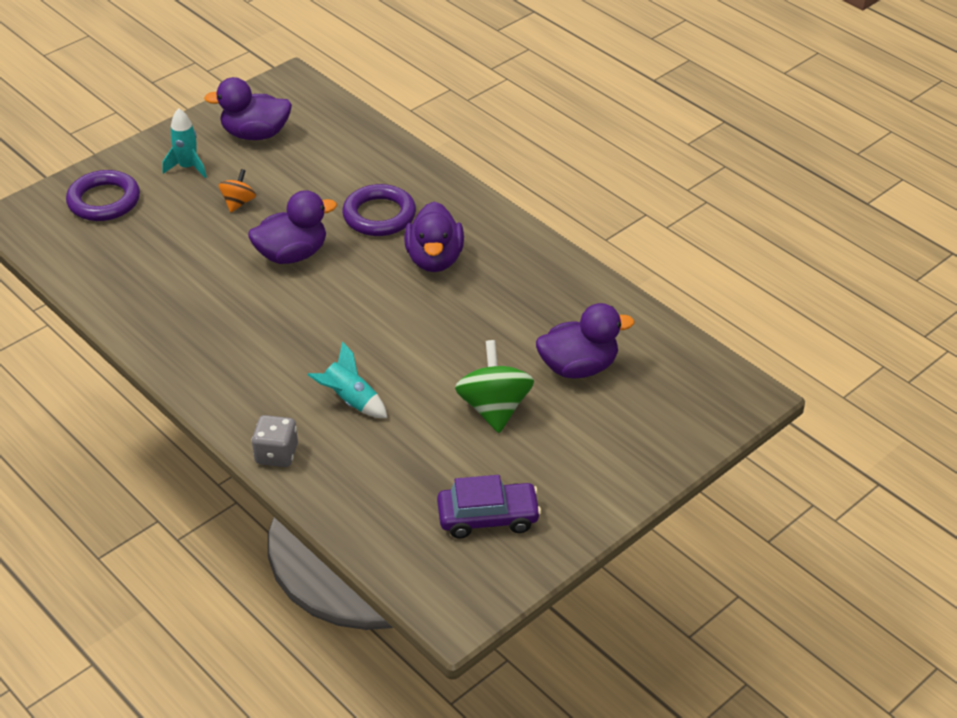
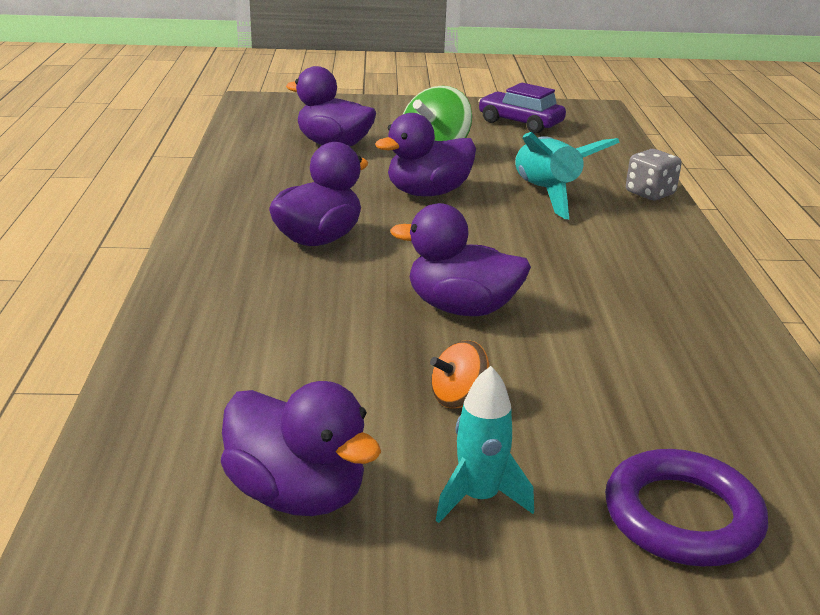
camera: 140 degrees left, 15 degrees down
(350, 400) = (547, 194): turquoise rocket -> turquoise rocket, size x1.56
(379, 215) = (305, 297): purple ring -> none
(432, 348) = (428, 193): none -> purple duck

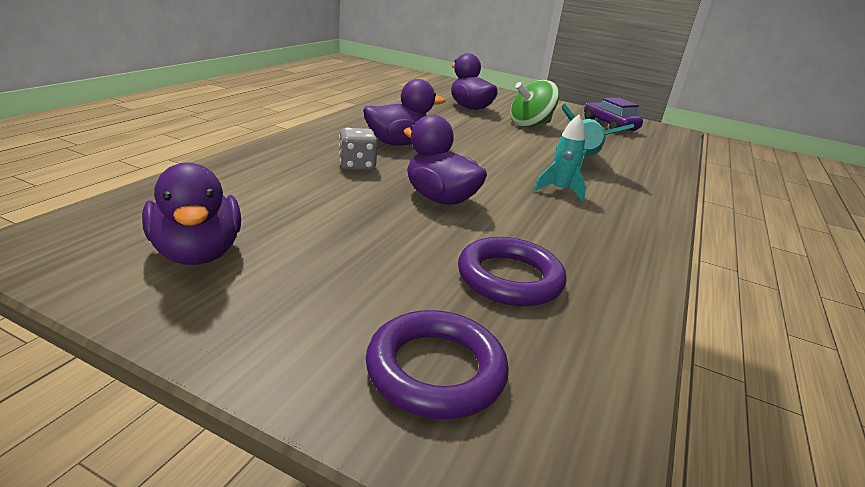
camera: 25 degrees right, 0 degrees up
(428, 193) = (498, 141): purple duck -> none
(458, 398) = (370, 241): orange spinning top -> none
(479, 498) = (303, 298): turquoise rocket -> turquoise rocket (560, 190)
(637, 386) = (509, 278): none -> purple ring
(650, 193) = (663, 180): grey dice -> grey dice (357, 166)

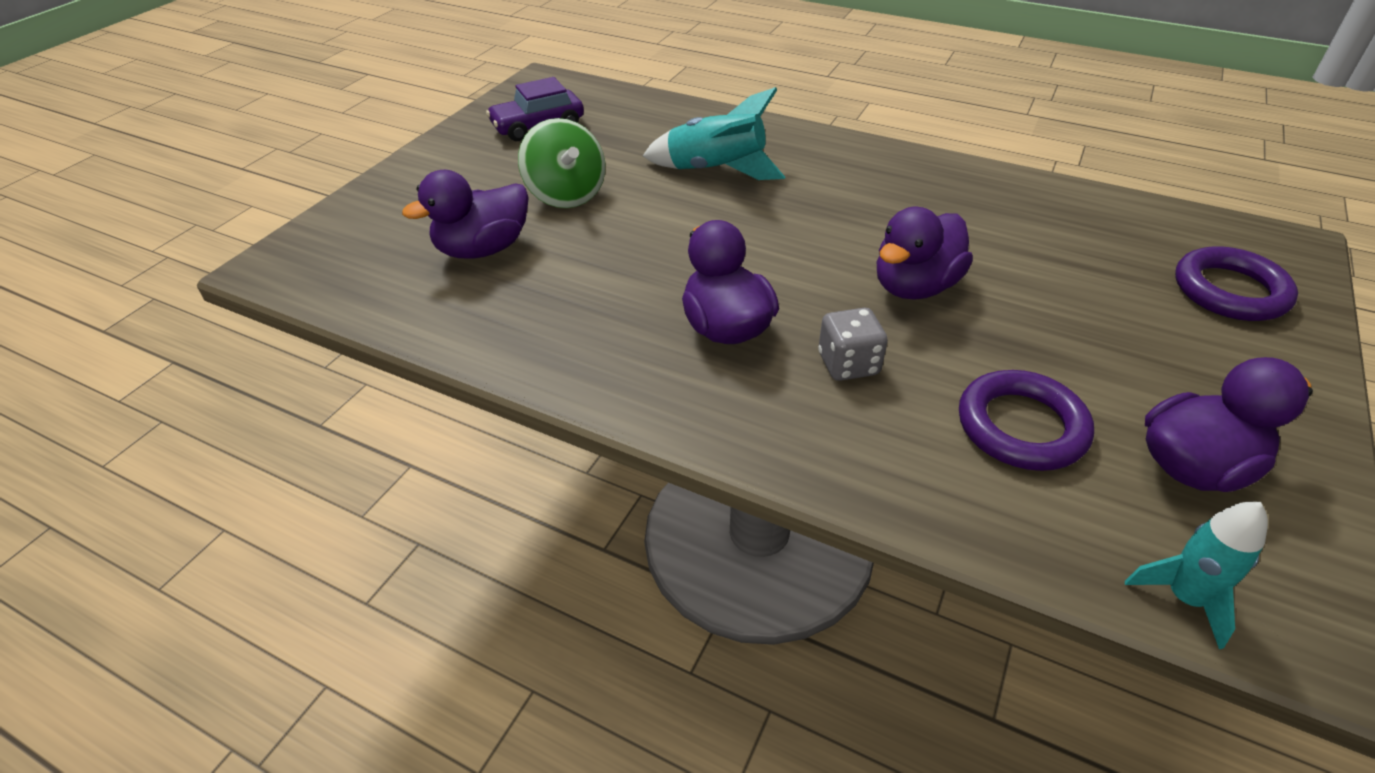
camera: 85 degrees left, 15 degrees up
(509, 278) = (1065, 248): purple ring -> purple ring (1021, 426)
(560, 190) = (830, 198): turquoise rocket -> turquoise rocket (1184, 598)

